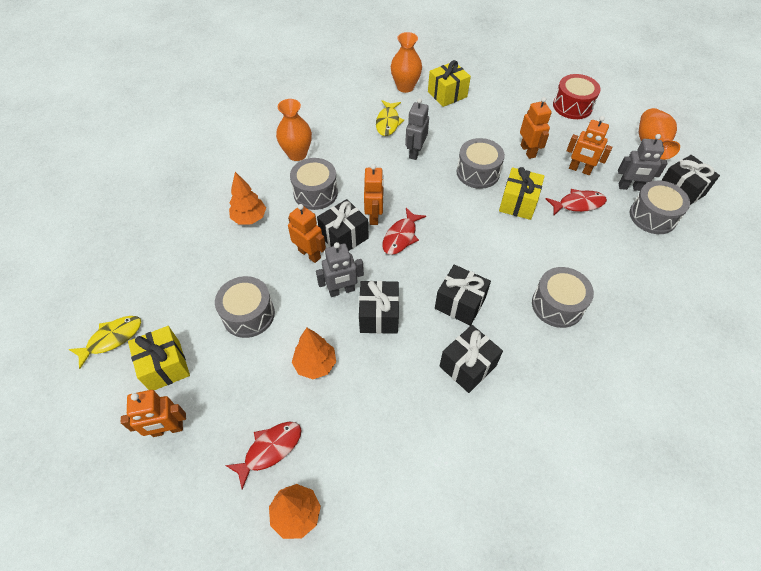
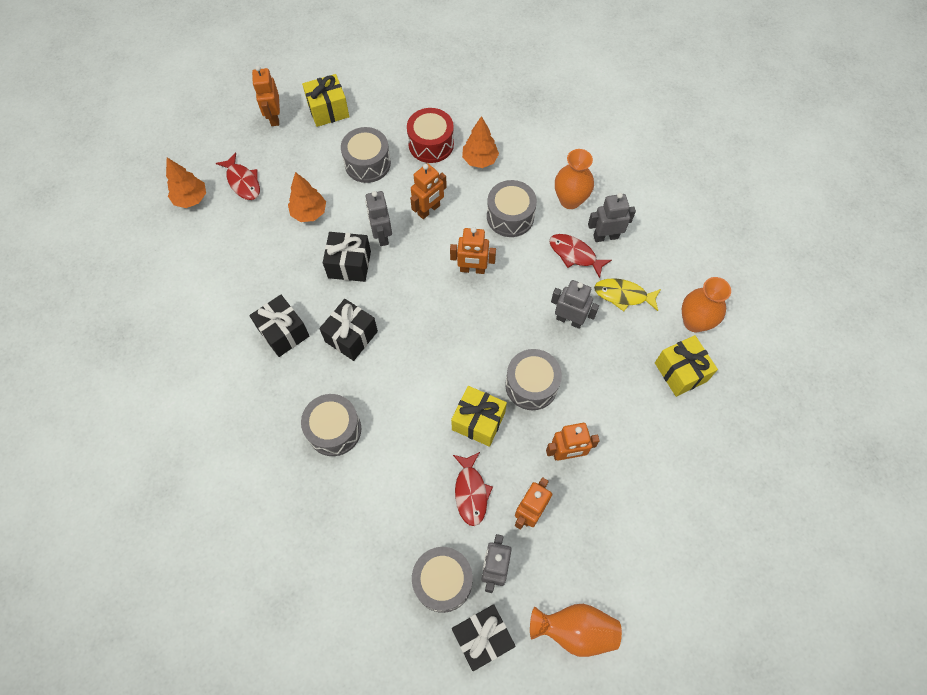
camera: 95 degrees right, 10 degrees up
(112, 339) = (360, 73): yellow fish -> none
(333, 132) = (605, 236): none -> grey robot
(344, 237) = (447, 240): black gift -> none
(401, 236) = (441, 292): red fish -> red fish (575, 254)
(572, 106) = (658, 539): red drum -> red drum (431, 144)

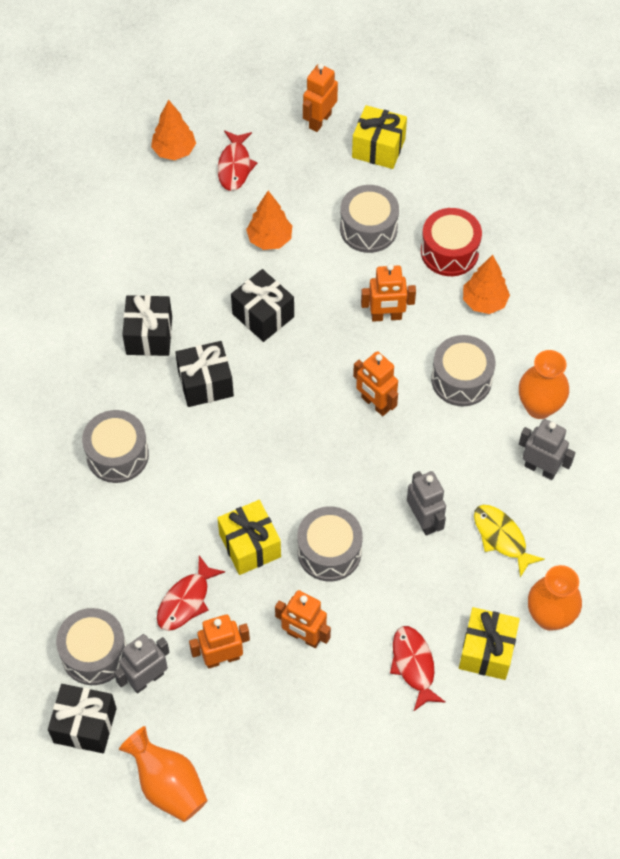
camera: 40 degrees right, 5 degrees down
(382, 235) = (318, 309): grey robot -> none
(575, 254) = (491, 463): red fish -> red fish (413, 665)

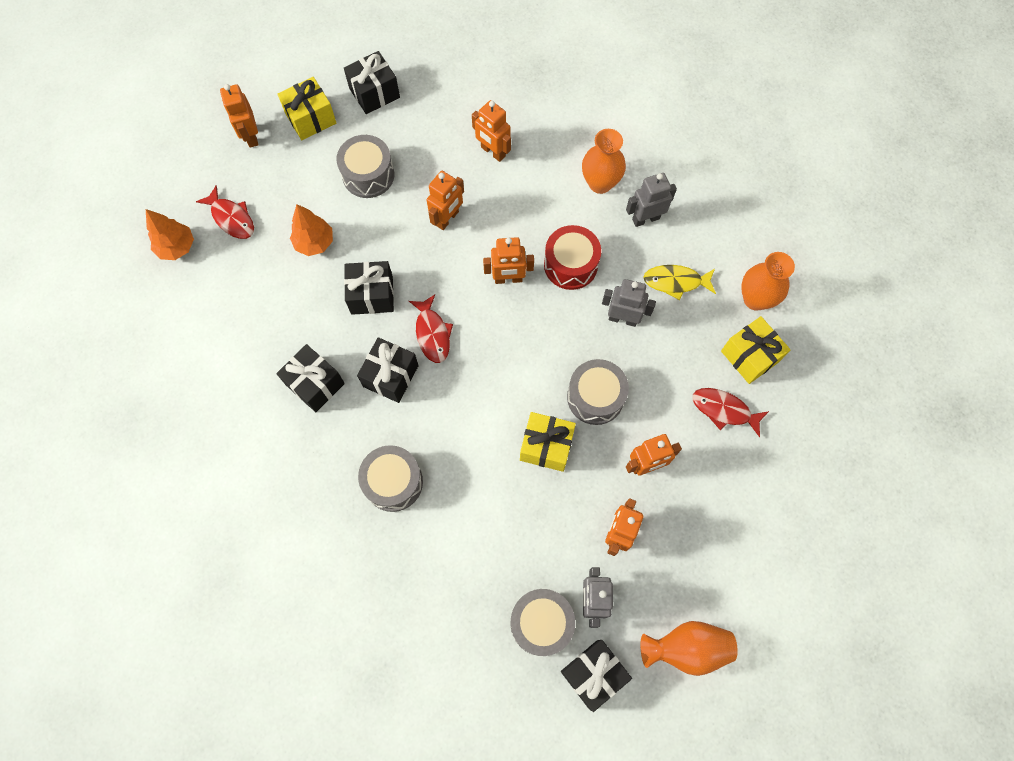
camera: 50 degrees left, 10 degrees up
(186, 601) = (553, 524): red fish -> red fish (432, 334)
(449, 173) = (374, 93): none -> black gift
(449, 252) = (435, 141): red drum -> red drum (570, 265)
(461, 379) = (538, 212): grey drum -> none
(484, 302) = (493, 152): orange tree -> orange robot

